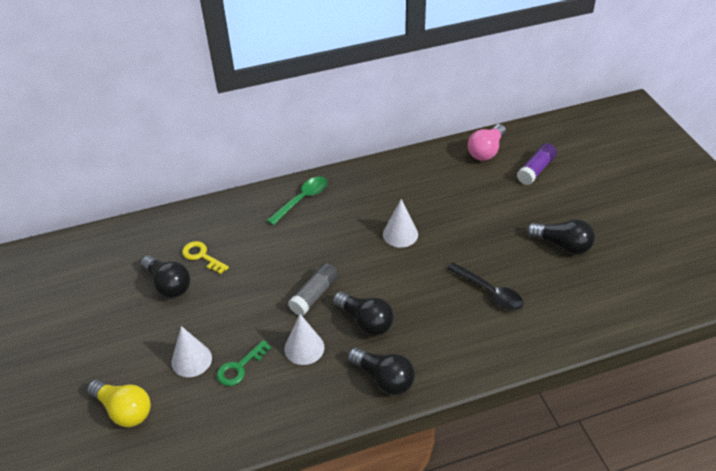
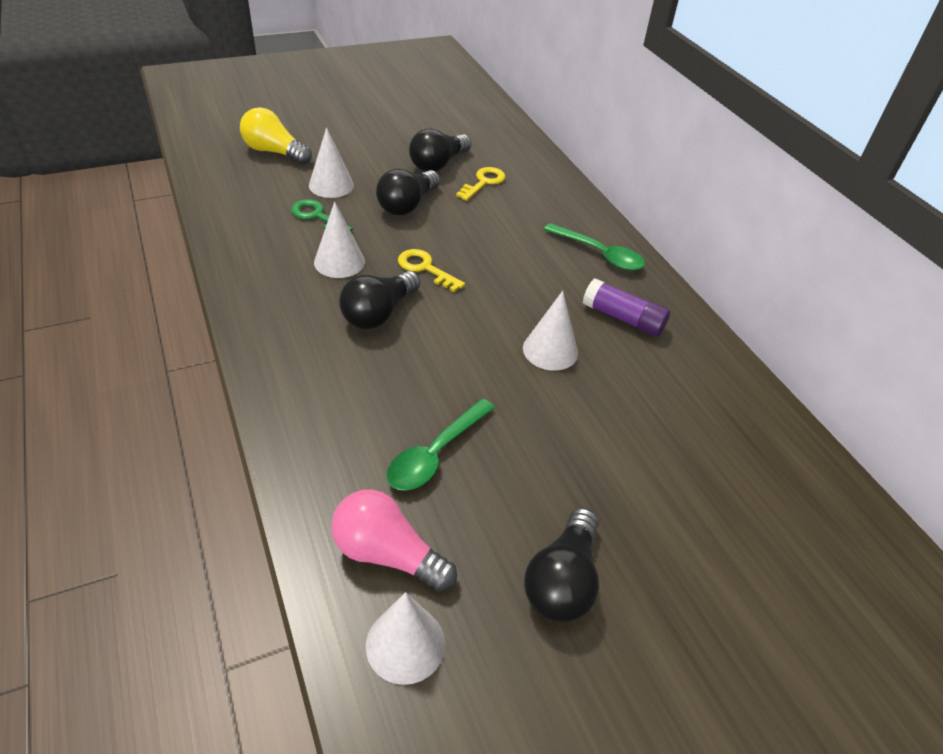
camera: 80 degrees right, 0 degrees up
(124, 410) = (274, 152): yellow light bulb -> yellow light bulb turned 90 degrees clockwise
(314, 295) = (425, 268): grey glue stick -> yellow key
(384, 379) = (281, 329): black light bulb -> black light bulb (407, 205)
(486, 151) = (796, 474): pink light bulb -> pink light bulb (387, 553)
(489, 292) = (436, 453): black spoon -> green spoon
(536, 170) = (773, 556): purple glue stick -> purple glue stick (623, 318)
(607, 305) = (405, 644): none -> white cone

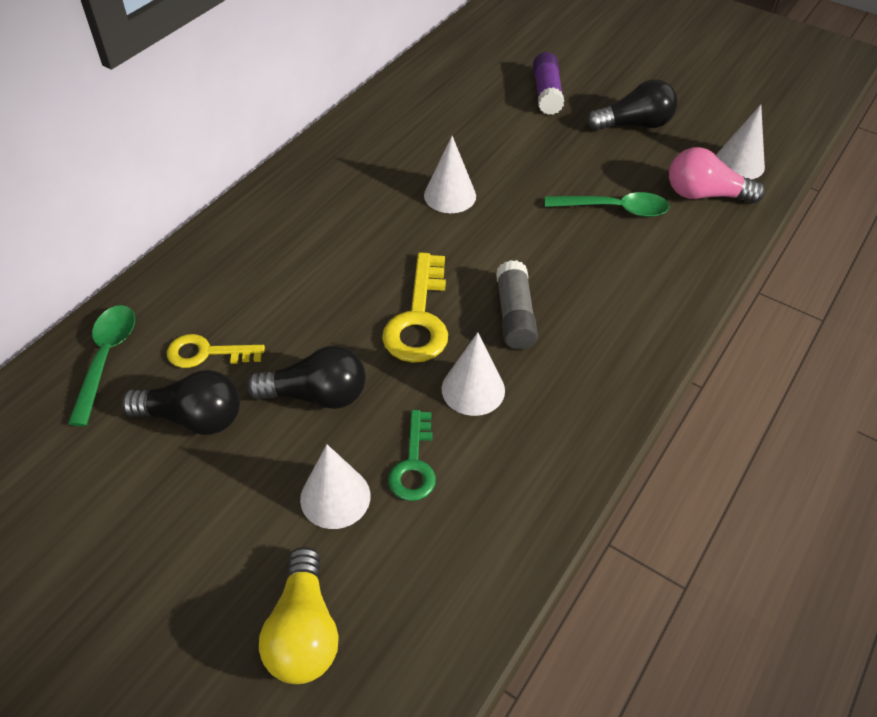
camera: 120 degrees left, 5 degrees up
(378, 313) = (514, 315): black light bulb -> grey glue stick
(387, 553) = (704, 195): pink light bulb -> pink light bulb turned 105 degrees clockwise
(425, 268) = (419, 318): yellow key -> yellow key, size x1.57
(599, 254) = (280, 213): green spoon -> green spoon (106, 359)
(623, 318) = (367, 171): purple glue stick -> purple glue stick (546, 93)

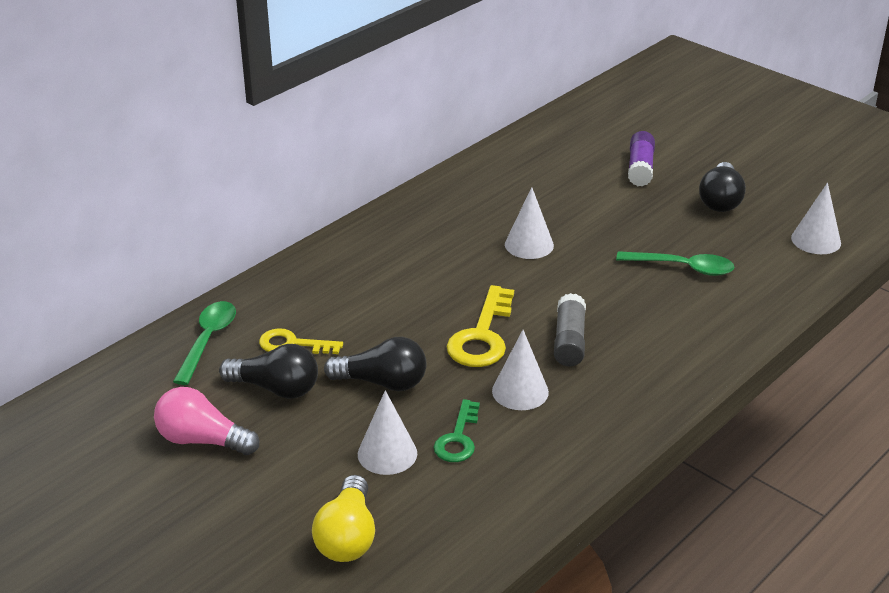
camera: 10 degrees right, 15 degrees down
(634, 125) = (720, 200): black light bulb -> black light bulb turned 105 degrees clockwise
(704, 195) = (774, 263): pink light bulb -> pink light bulb (202, 440)

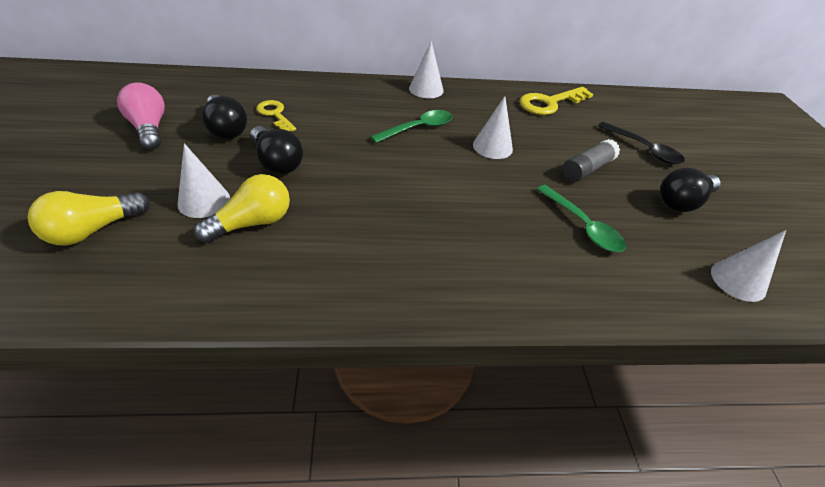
camera: 40 degrees right, 10 degrees up
(208, 341) = (244, 89): green spoon -> green spoon (418, 128)
(458, 438) = (252, 223): green key -> yellow light bulb
(482, 336) = (375, 176): yellow key -> yellow key (549, 103)
(520, 391) = (337, 224): white cone -> white cone (426, 89)
(569, 341) = (422, 216): grey glue stick -> grey glue stick (587, 169)
(640, 168) = (643, 149): purple glue stick -> black spoon

